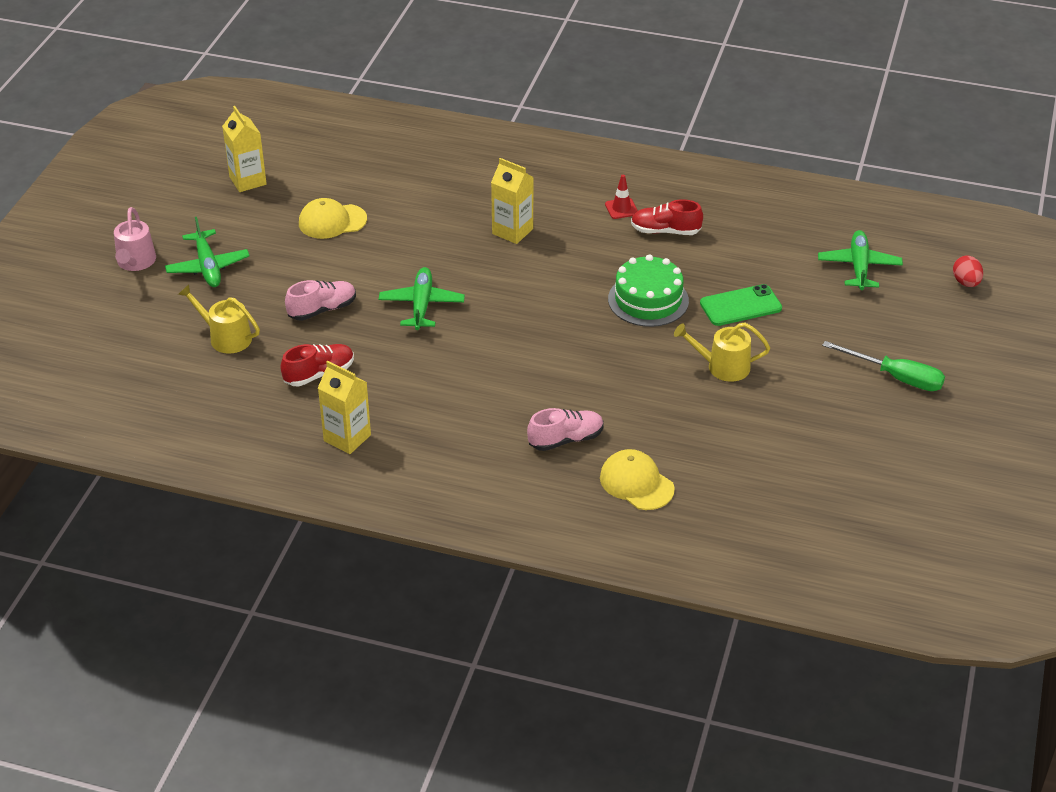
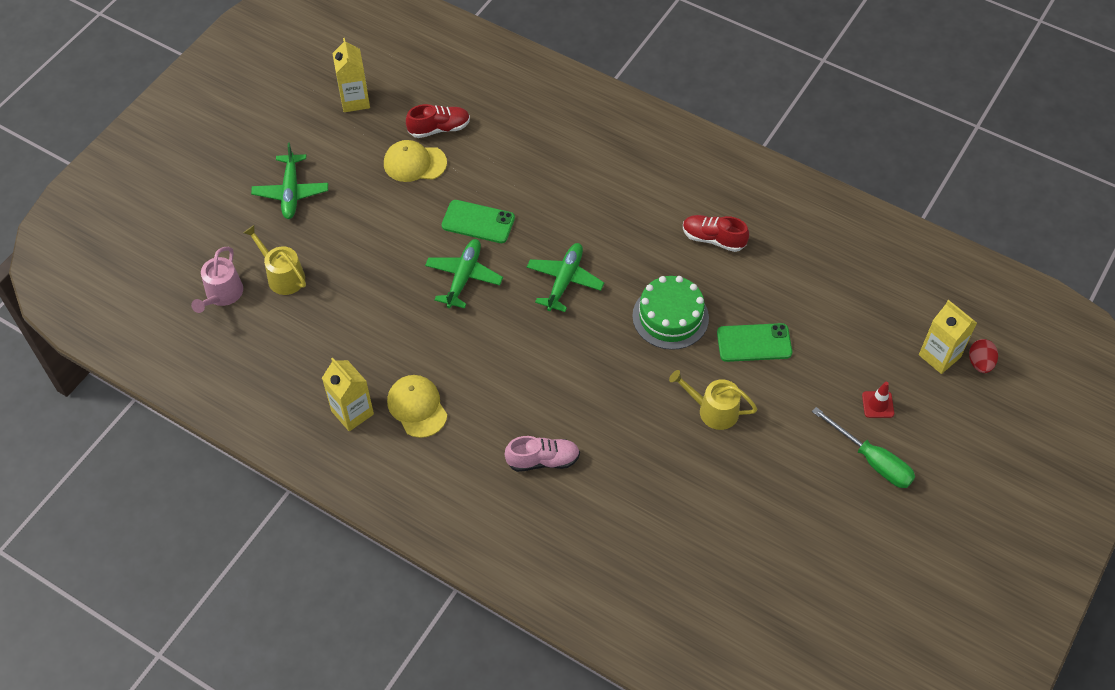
camera: 15 degrees right, 15 degrees up
(135, 262) = (231, 173): pink watering can -> pink watering can (222, 294)
(319, 374) = (350, 335): red shoe -> red shoe (439, 129)
(322, 310) = (375, 263): pink shoe -> none
(418, 258) = (478, 222): none -> green phone
(512, 231) = (572, 209): yellow carton -> yellow carton (939, 356)
(621, 208) = (681, 203): red traffic cone -> red traffic cone (877, 404)
(636, 483) = (590, 524): yellow cap -> yellow cap (417, 407)
(859, 267) = (882, 321): green plane -> green plane (564, 280)

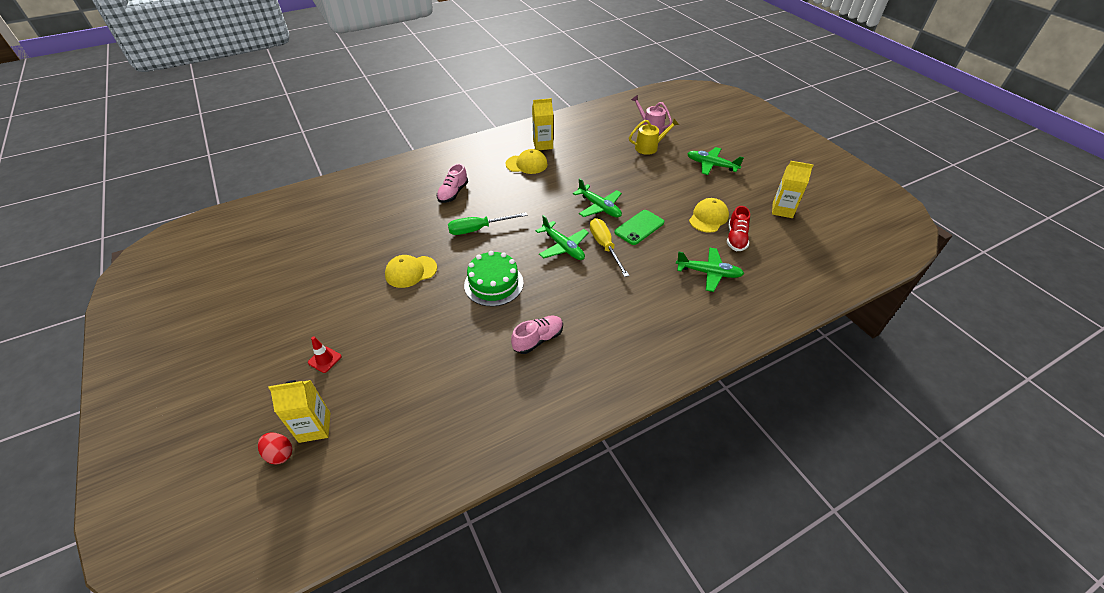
camera: 120 degrees right, 10 degrees down
(516, 136) = (708, 273): none -> green plane
(536, 241) = (605, 246): none -> yellow screwdriver
(713, 239) = (538, 339): red shoe -> pink shoe
(713, 410) = (411, 272): yellow watering can -> yellow cap
(754, 343) = (435, 316): green phone -> none
(872, 460) = (296, 331): green screwdriver -> green screwdriver (479, 229)

